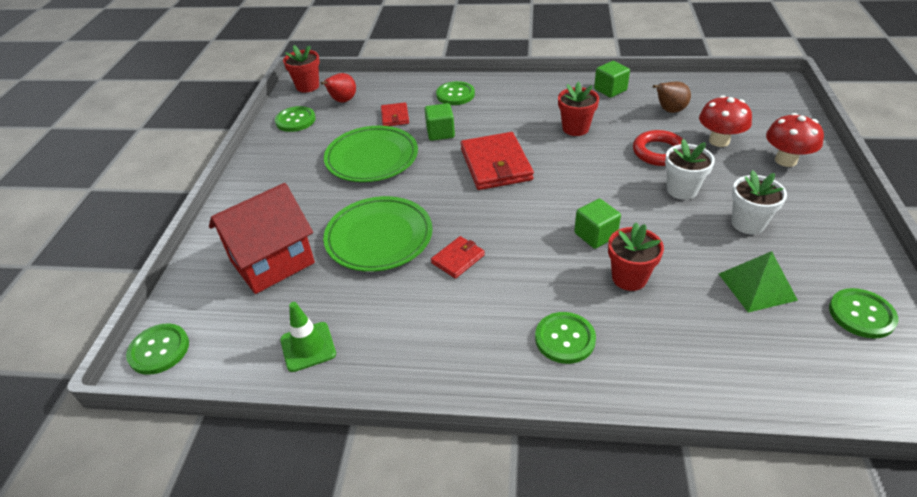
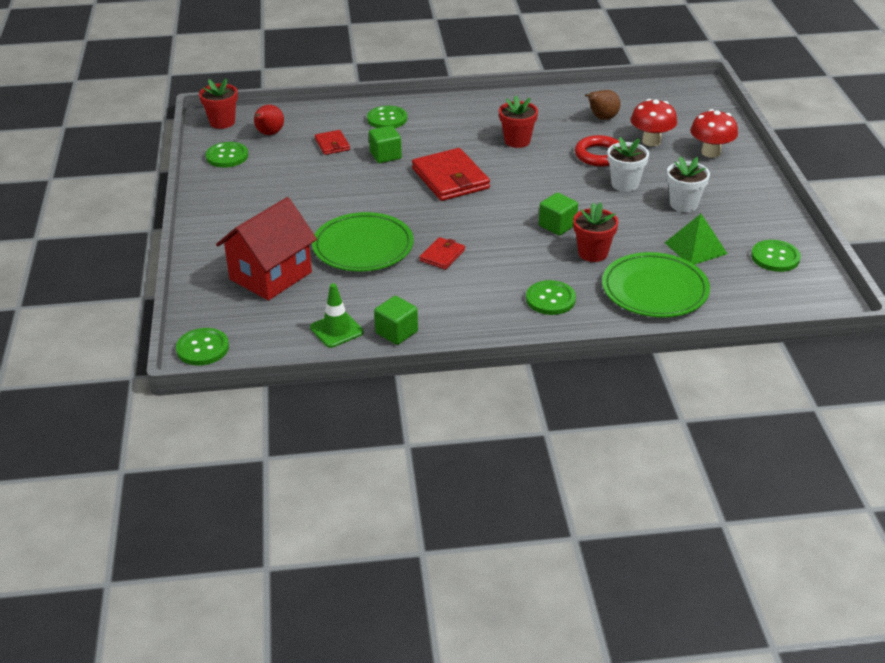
camera: 15 degrees left, 5 degrees down
(372, 158) = (326, 184): green plate -> green plate (654, 290)
(610, 90) = (542, 103): green cube -> green cube (396, 332)

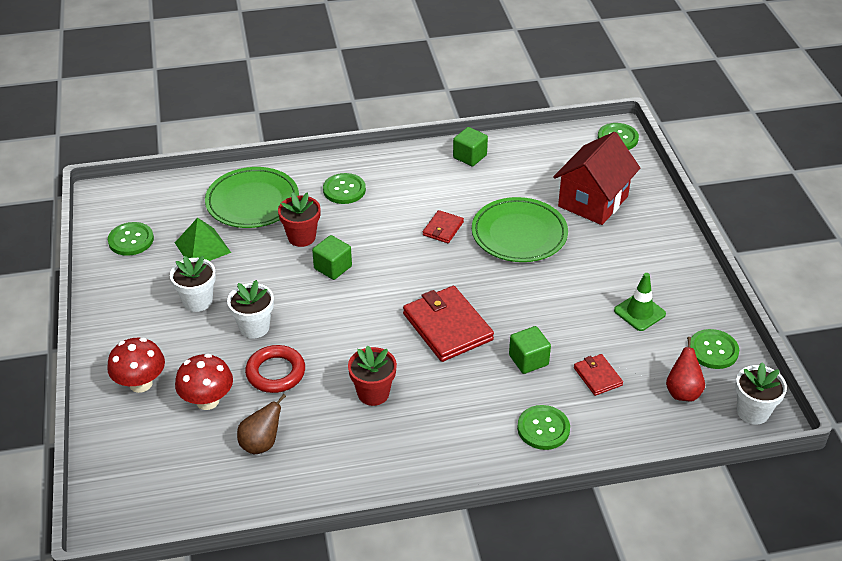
camera: 175 degrees right, 5 degrees up
(222, 122) = (752, 412): red flower pot -> white flower pot
(336, 330) = (518, 156): green traffic cone -> green traffic cone (639, 312)

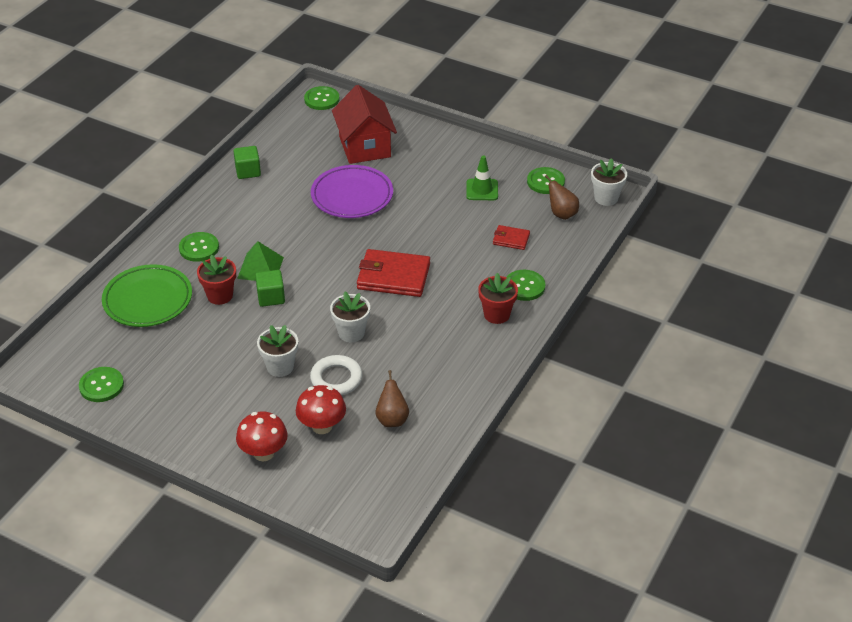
camera: 50 degrees left, 0 degrees up
(197, 301) = (216, 382): white flower pot -> white flower pot (351, 333)
(202, 247) = (162, 351): green pyramid -> green pyramid (260, 268)
(275, 372) = (336, 379): red ring -> white ring
(373, 393) = (410, 343): red flower pot -> red flower pot (496, 314)
(443, 229) = (301, 225): red wallet -> none
(519, 234) = (352, 196): green plate -> purple plate
(528, 360) = (464, 259): green cube -> none
(682, 392) = (562, 214): red pear -> brown pear

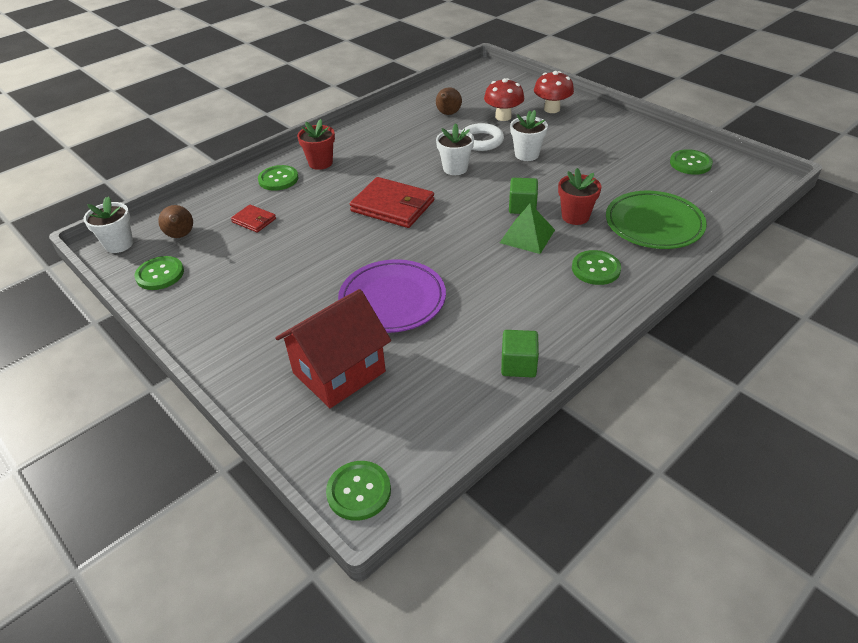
camera: 160 degrees left, 0 degrees up
(365, 147) = (339, 372): red house -> red house turned 45 degrees clockwise
(482, 190) = (237, 278): green traffic cone -> none

